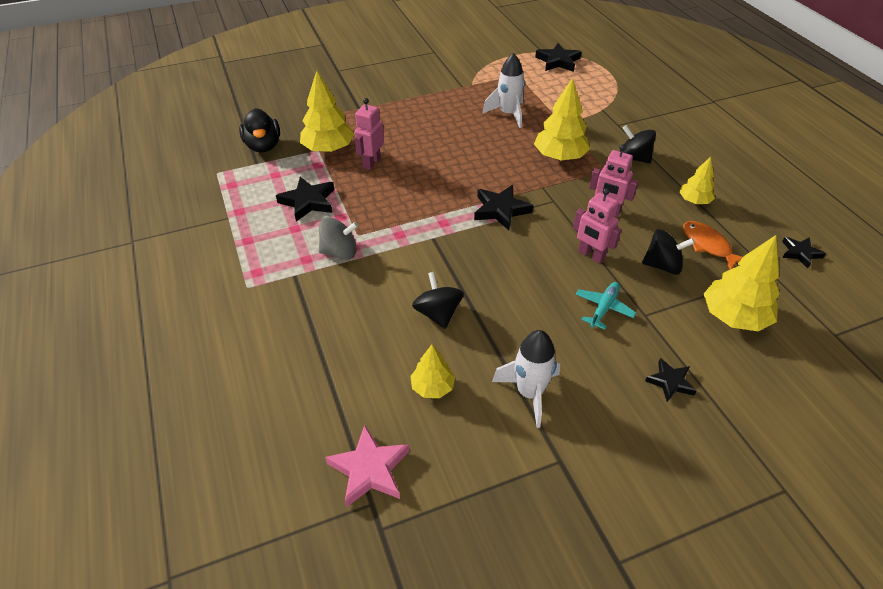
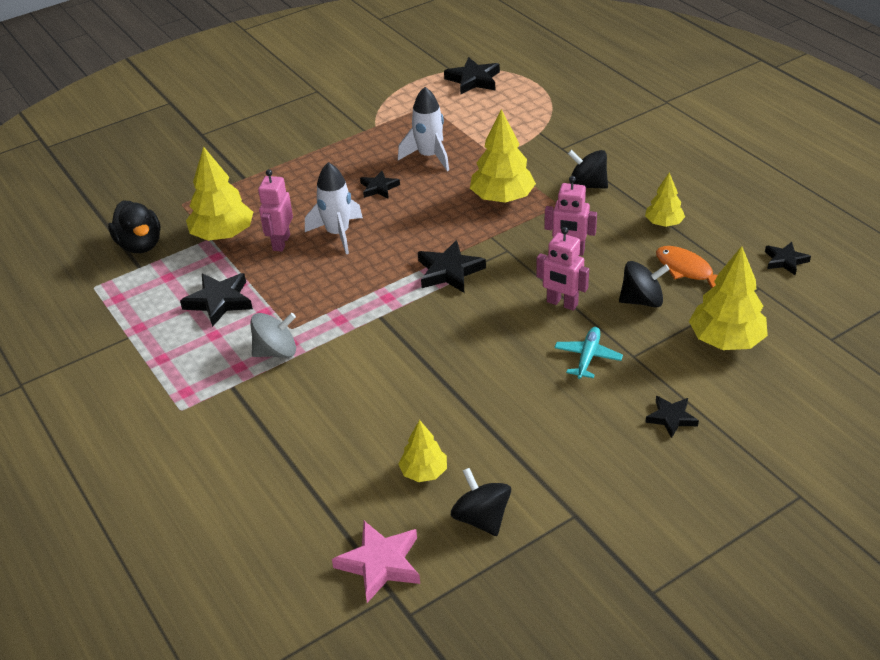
camera: 10 degrees left, 5 degrees down
(438, 313) = (408, 397): black spinning top -> black spinning top (481, 518)
(461, 132) = (379, 188): none -> black star
(529, 393) = (528, 457): white rocket -> white rocket (338, 234)

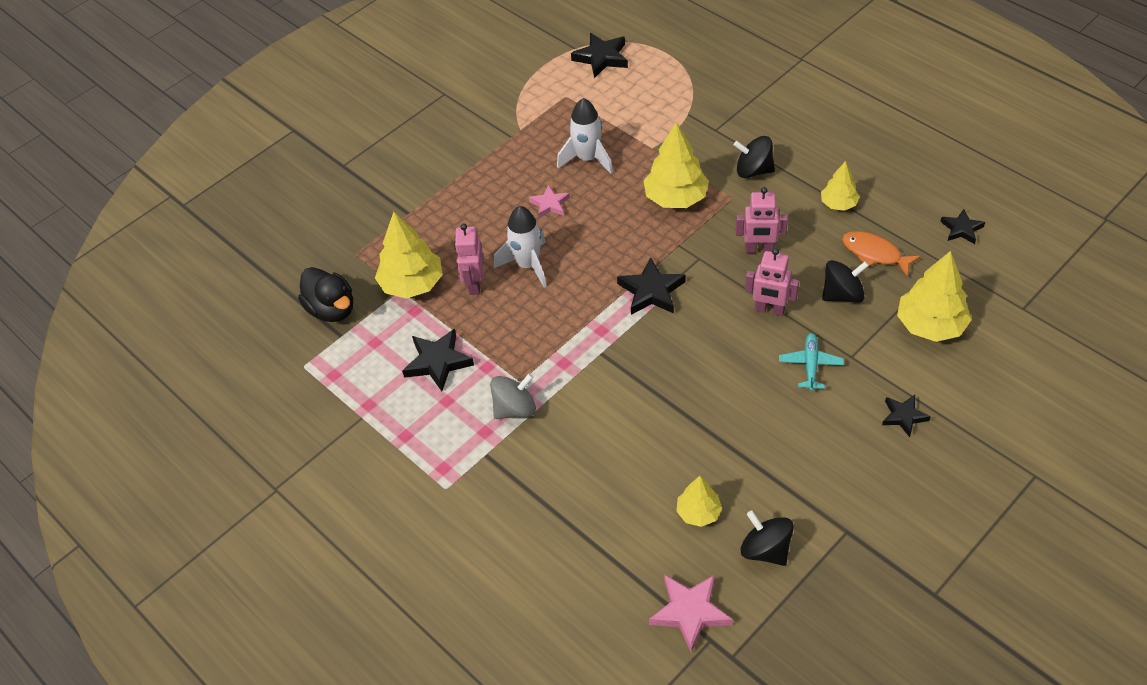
camera: 10 degrees left, 10 degrees up
(379, 188) = (550, 204): black star -> pink star

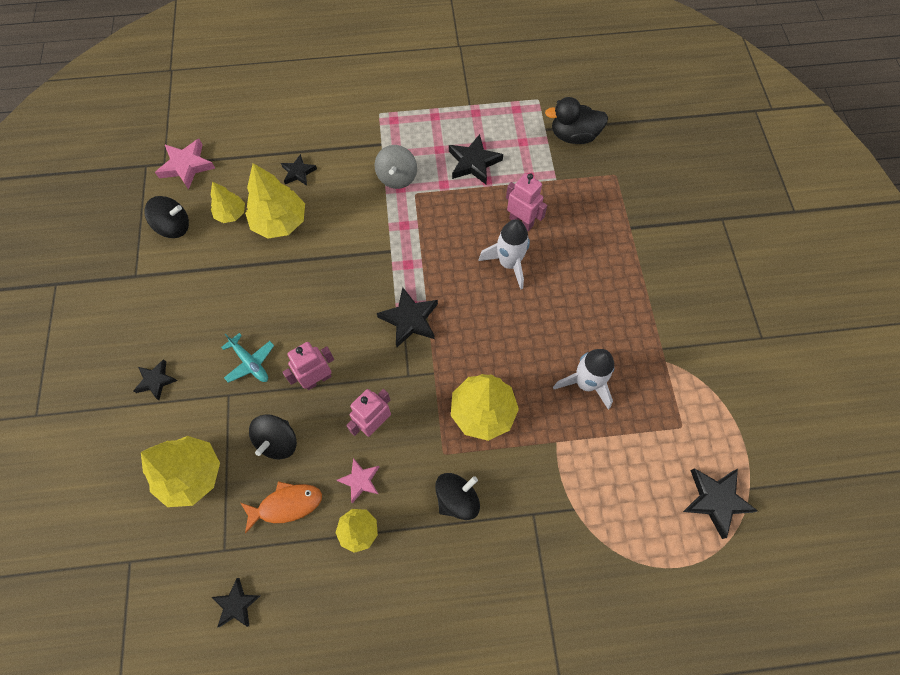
camera: 125 degrees right, 15 degrees up
(412, 284) = (555, 188): yellow tree -> yellow tree (280, 222)
(550, 204) = (557, 320): pink star -> pink star (360, 480)
(592, 497) = (298, 172): none -> black star

